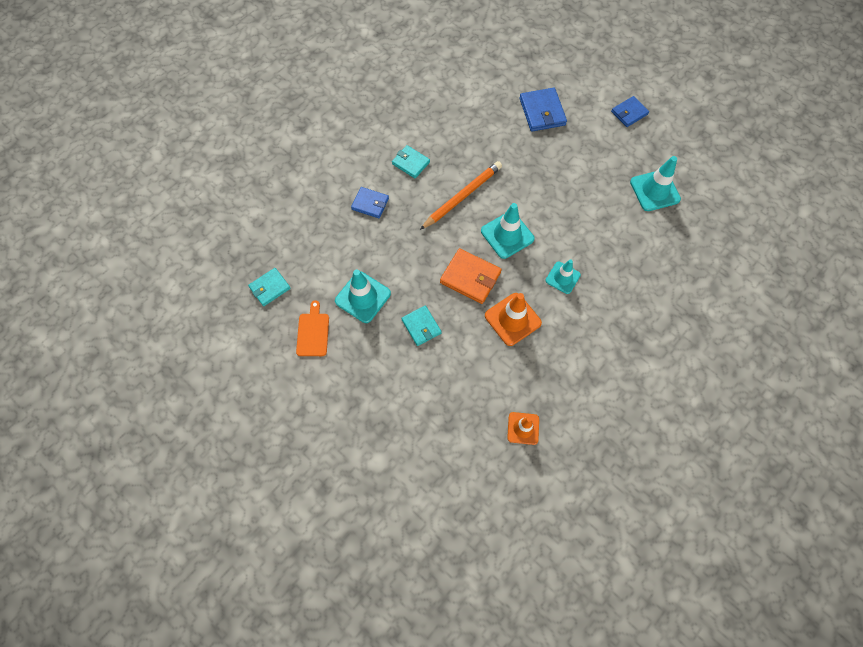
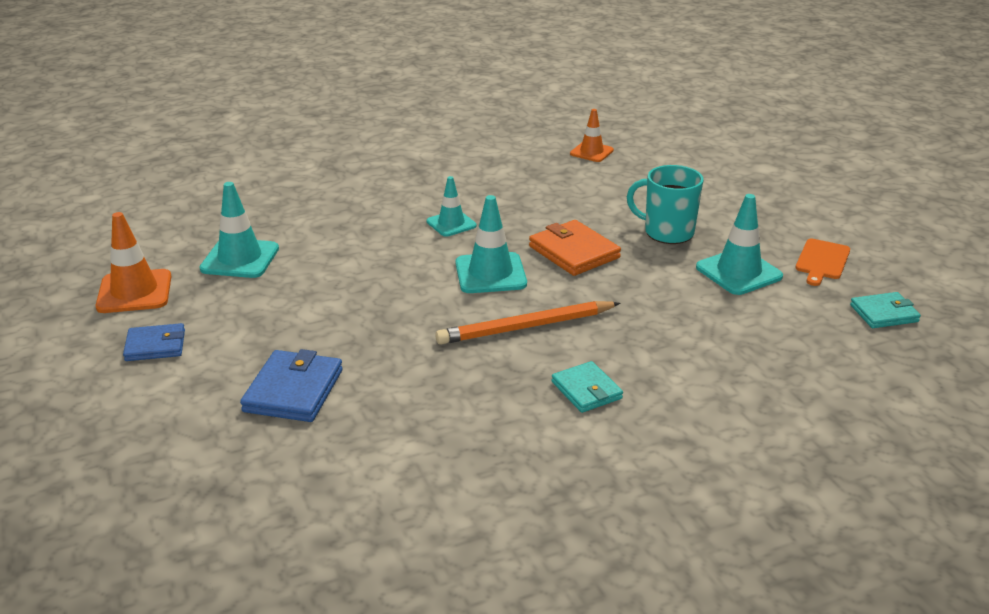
camera: 155 degrees left, 35 degrees down
(370, 204) = (686, 359): blue wallet -> none
(421, 326) = (667, 232): turquoise wallet -> turquoise mug
(512, 319) = (544, 211): orange traffic cone -> orange traffic cone (134, 292)

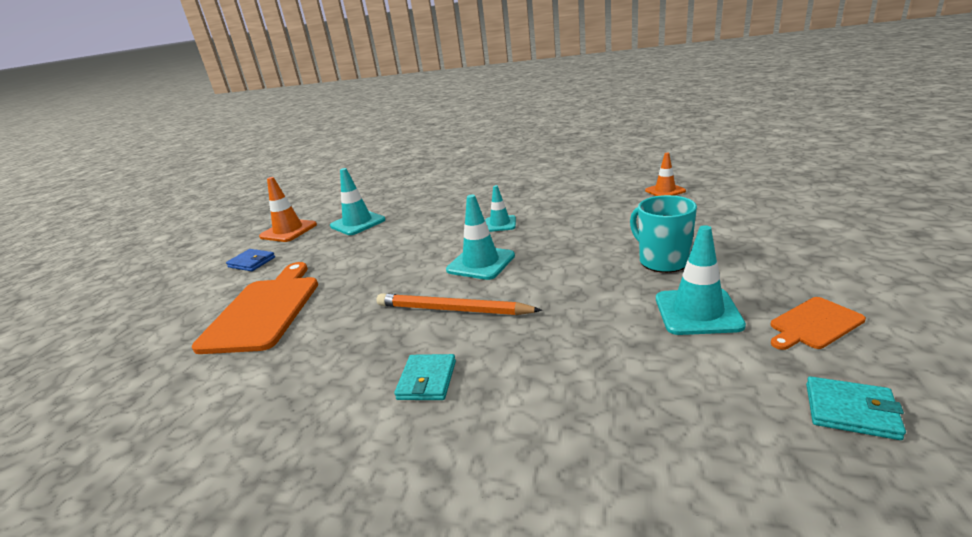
camera: 40 degrees right, 5 degrees down
(293, 391) = (264, 310): blue wallet -> orange cutting board
(574, 252) = (561, 260): orange wallet -> none

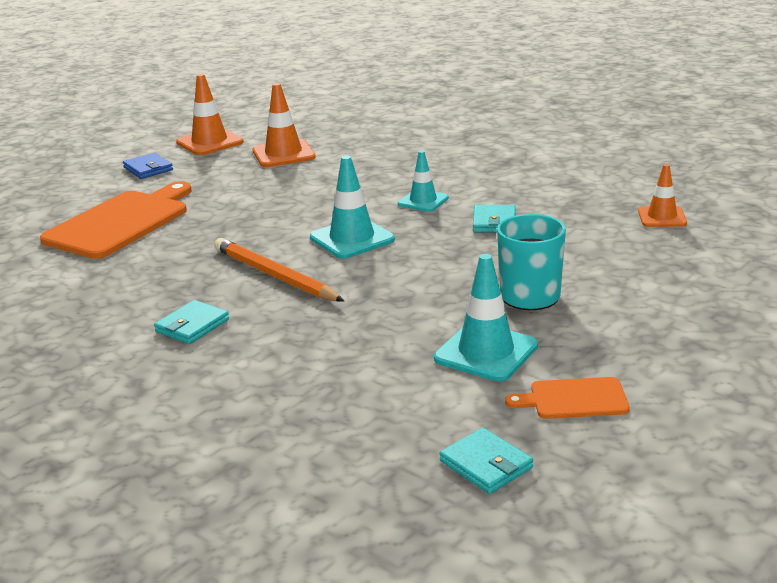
camera: 25 degrees right, 0 degrees up
(358, 223) = (283, 154): turquoise traffic cone -> orange traffic cone
(567, 223) = (494, 222): none -> turquoise wallet

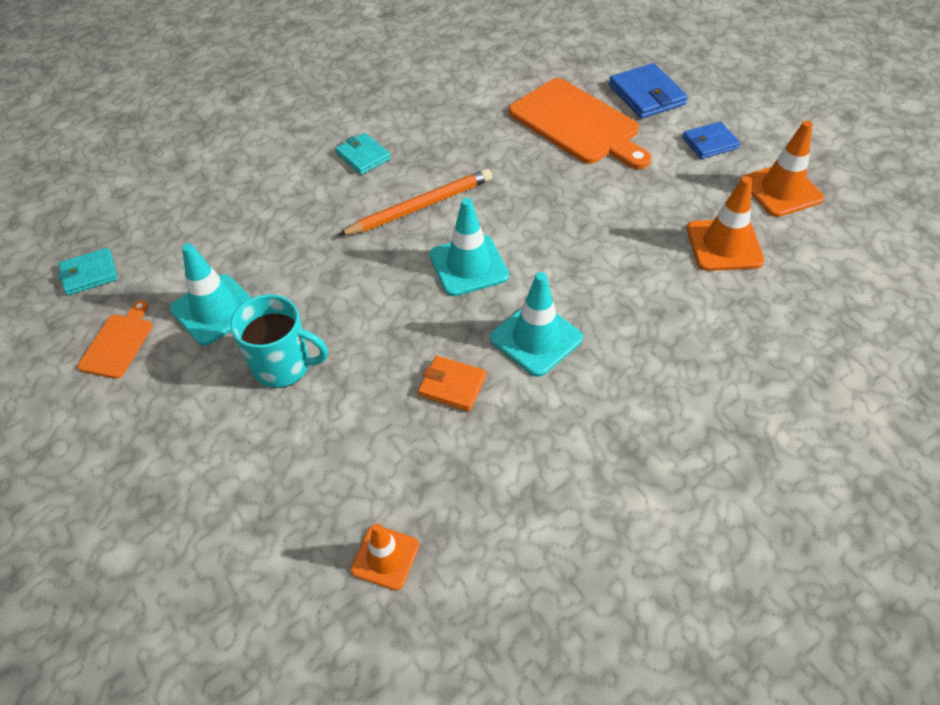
camera: 105 degrees right, 25 degrees up
(69, 199) = (646, 95): none -> blue wallet
(423, 201) = (536, 338): turquoise traffic cone -> turquoise traffic cone, size x1.54
(494, 222) = (452, 385): turquoise wallet -> orange wallet

